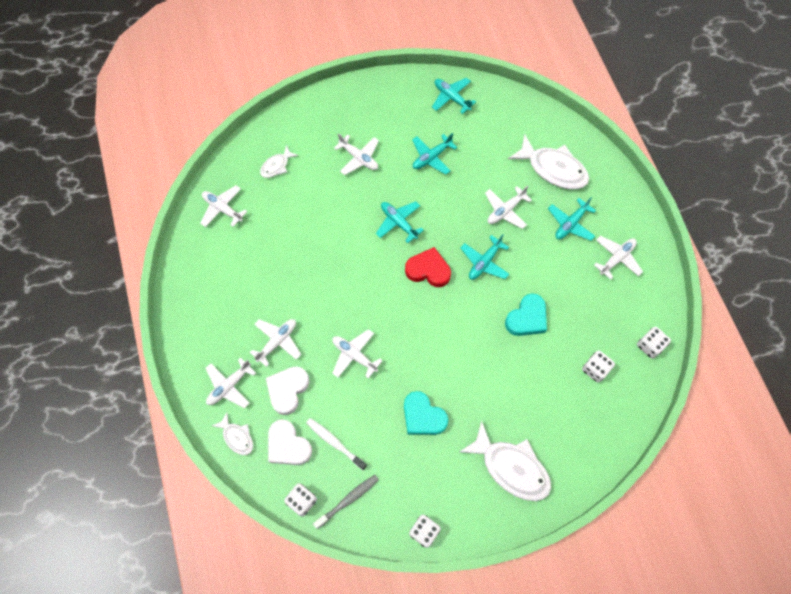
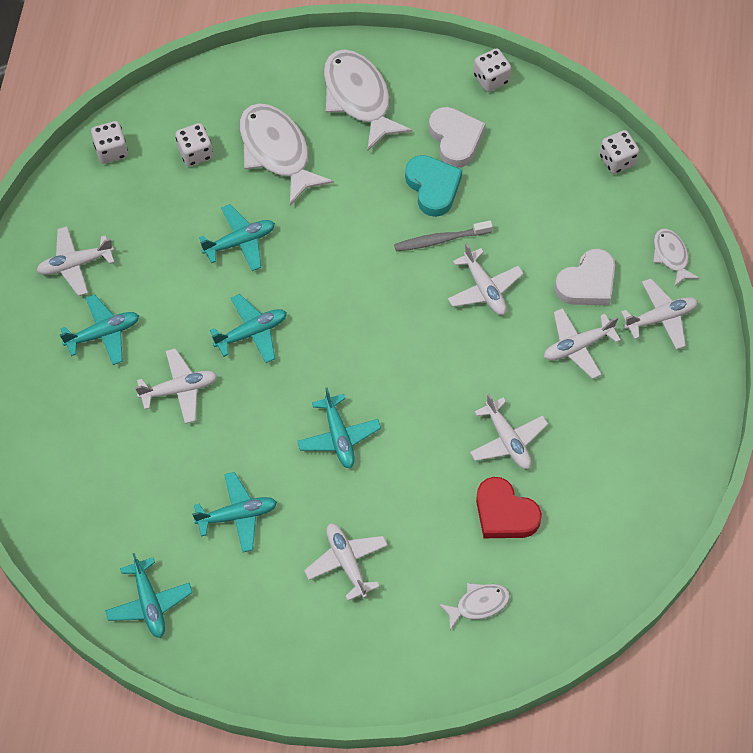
camera: 155 degrees left, 5 degrees down
(222, 209) = (587, 568): white plane -> white plane (507, 440)
(288, 445) = (611, 222): white heart -> white heart (455, 139)
(335, 443) = (553, 202): white toothbrush -> none
(348, 500) = (563, 140): grey toothbrush -> grey toothbrush (440, 240)
(428, 270) = (333, 354): red heart -> red heart (504, 513)
(527, 318) = (240, 242): turquoise heart -> turquoise plane
(553, 169) = (73, 420): white fish -> white fish (277, 151)

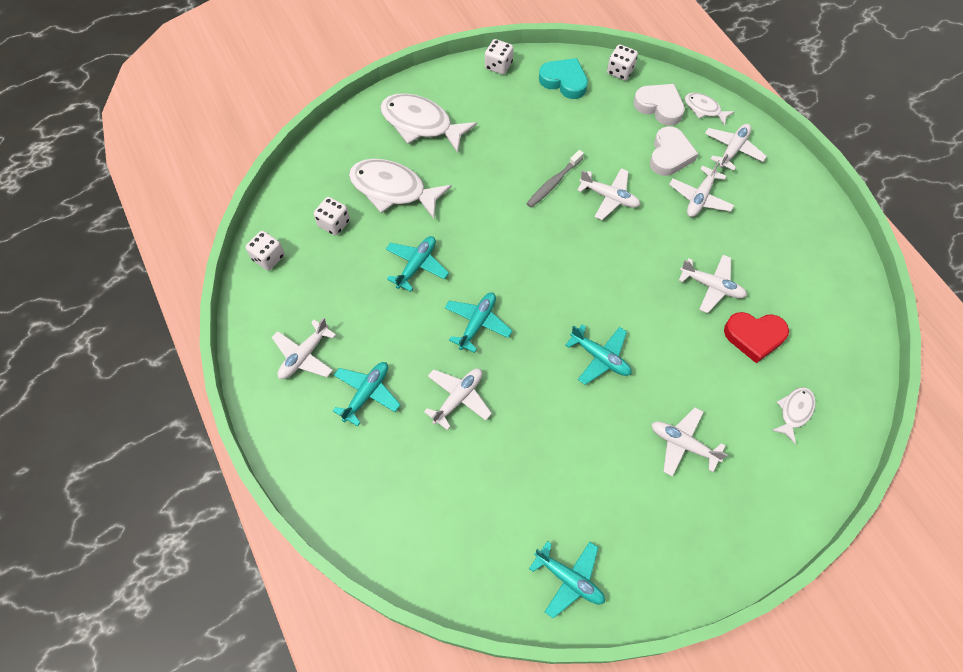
camera: 35 degrees left, 0 degrees up
(237, 515) = (578, 464): turquoise plane -> none
(433, 187) = (519, 153): turquoise heart -> turquoise heart (564, 81)
(455, 139) = (508, 114): white heart -> white heart (659, 106)

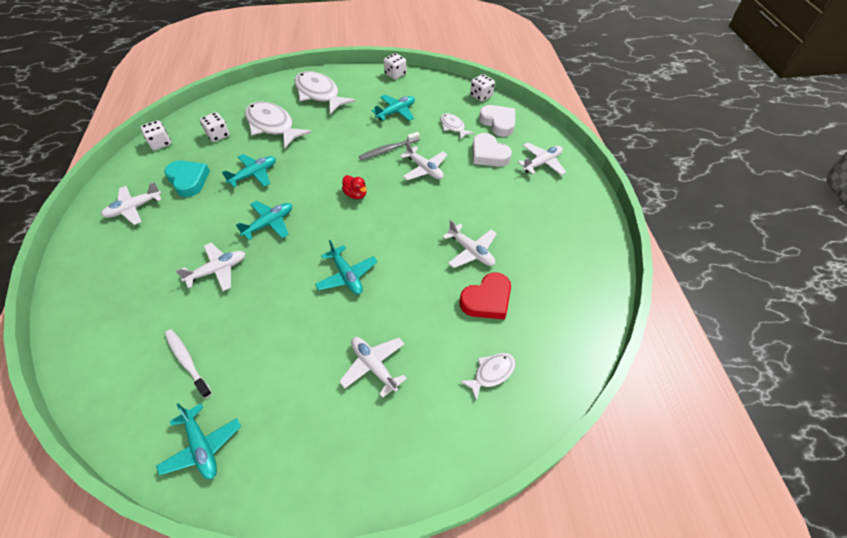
camera: 20 degrees right, 10 degrees down
(367, 394) = (155, 246): turquoise plane -> turquoise plane (396, 112)
(497, 506) = (187, 362): none -> white toothbrush
(551, 255) = (356, 194): none -> red duck
(564, 81) = (436, 93): turquoise heart -> turquoise heart (188, 180)
(670, 155) = (488, 154): white heart -> white heart turned 105 degrees clockwise
(700, 198) = (496, 187): white plane -> none
(704, 109) = (533, 132): white fish -> white fish (453, 127)
(754, 337) = (487, 300): red heart -> red heart turned 60 degrees counterclockwise

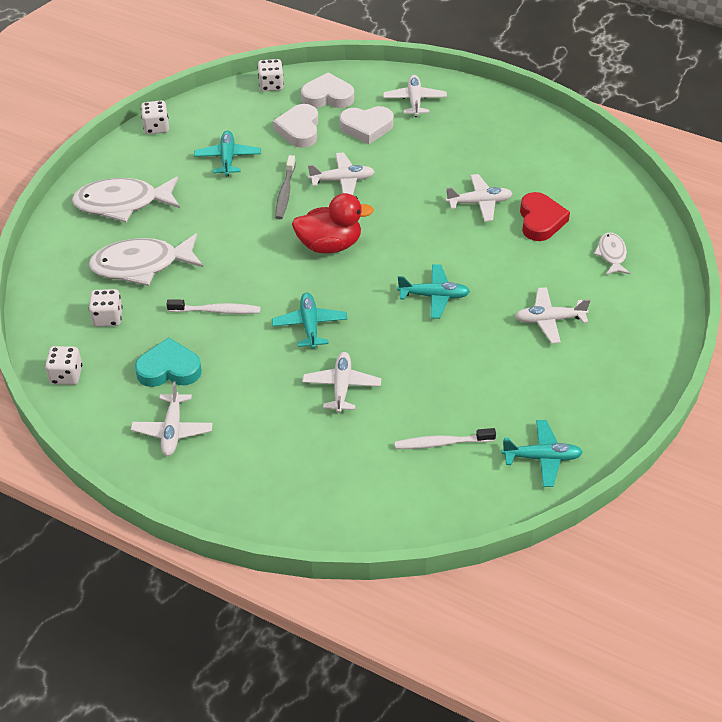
camera: 55 degrees left, 5 degrees down
(254, 174) = (216, 311): turquoise plane -> white toothbrush
(356, 194) = (329, 245): red duck -> red duck, size x1.89
(453, 127) = (299, 130): white fish -> white heart

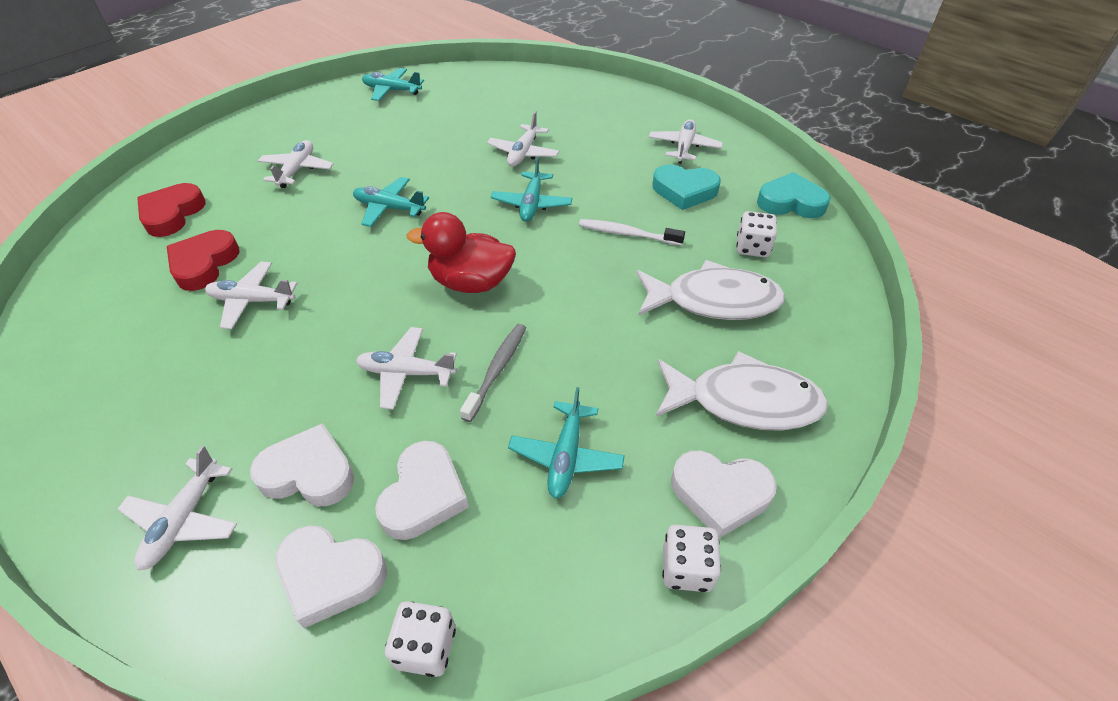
camera: 165 degrees left, 0 degrees up
(66, 375) = (790, 202): white dice -> turquoise heart
(139, 157) = (720, 494): none -> white heart
(442, 443) = (461, 108): white toothbrush -> none
(549, 320) = (297, 170): white plane -> white plane turned 90 degrees counterclockwise
(611, 255) = (172, 214): white fish -> red heart

